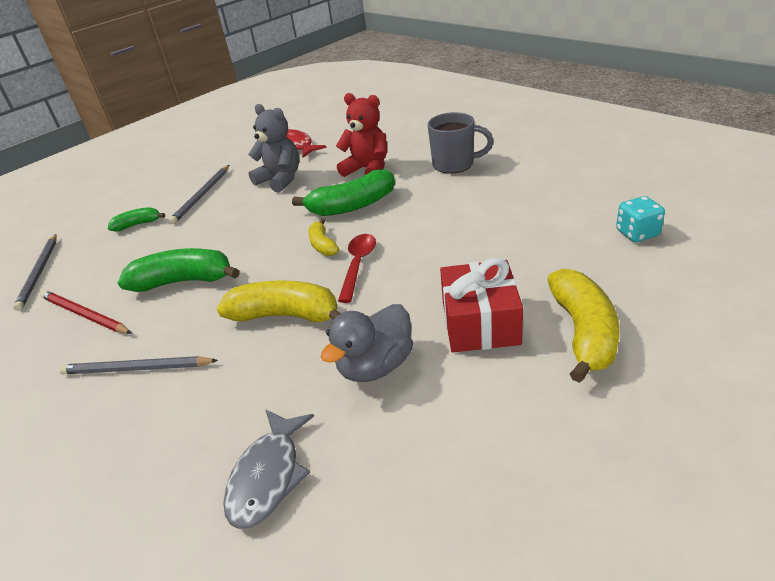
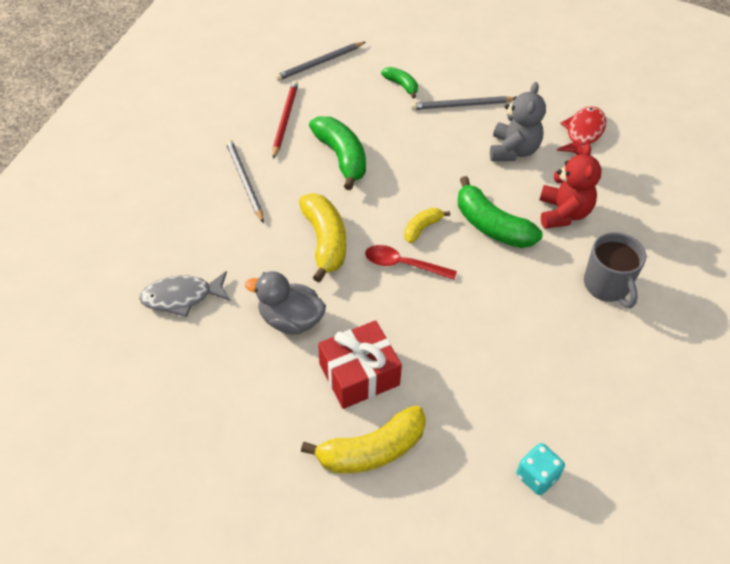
camera: 60 degrees right, 15 degrees up
(358, 265) = (403, 264): red spoon -> red spoon turned 150 degrees counterclockwise

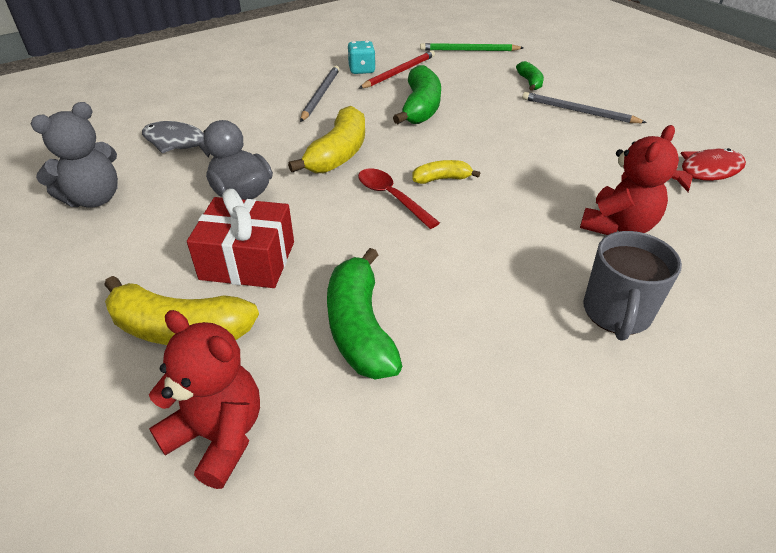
camera: 35 degrees right, 10 degrees down
(319, 63) = (469, 50): grey pencil -> green pencil
(467, 497) = (218, 436): none -> red teddy bear
(492, 226) = (519, 205): green banana -> green banana (360, 328)
(513, 150) = (604, 158): grey teddy bear -> grey teddy bear (94, 199)
(537, 476) = (323, 466): turquoise dice -> turquoise dice (361, 70)

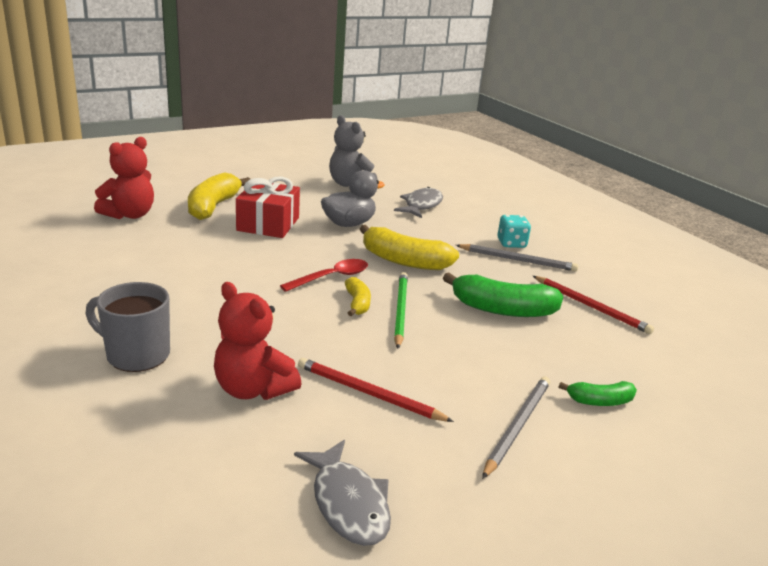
camera: 90 degrees right, 15 degrees down
(360, 328) = (184, 253): green banana -> none
(361, 70) = (587, 285): turquoise dice -> turquoise dice (511, 243)
(469, 50) = (689, 366): green pencil -> green pencil (400, 310)
(582, 168) = (368, 393): none -> red pencil
(705, 172) = (348, 503): red fish -> grey fish

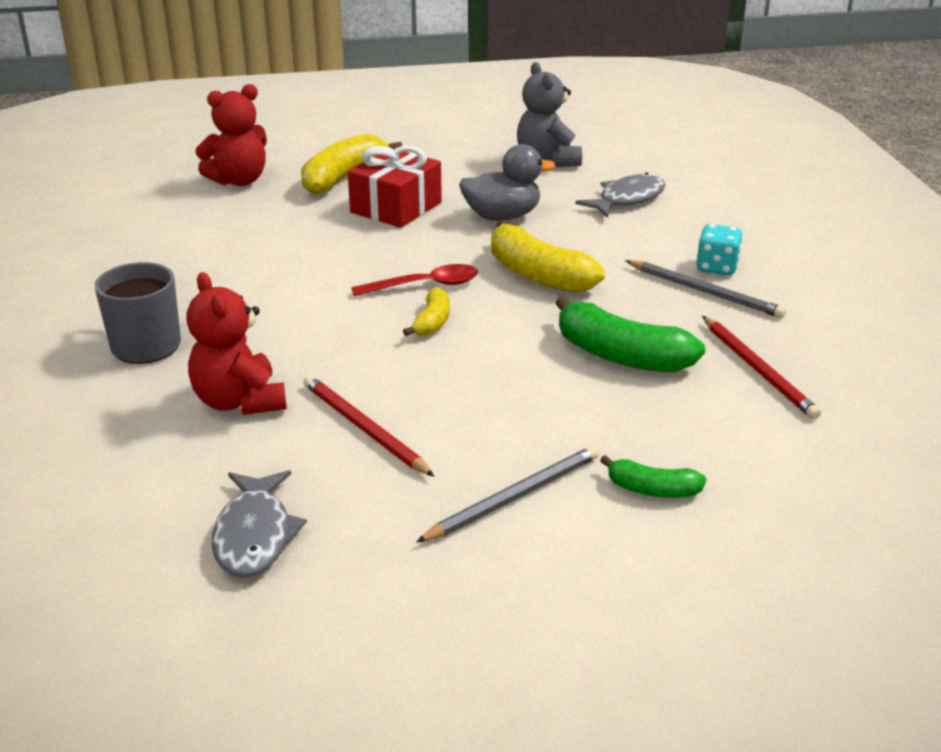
camera: 25 degrees right, 5 degrees up
(400, 310) = (480, 338): green pencil -> none

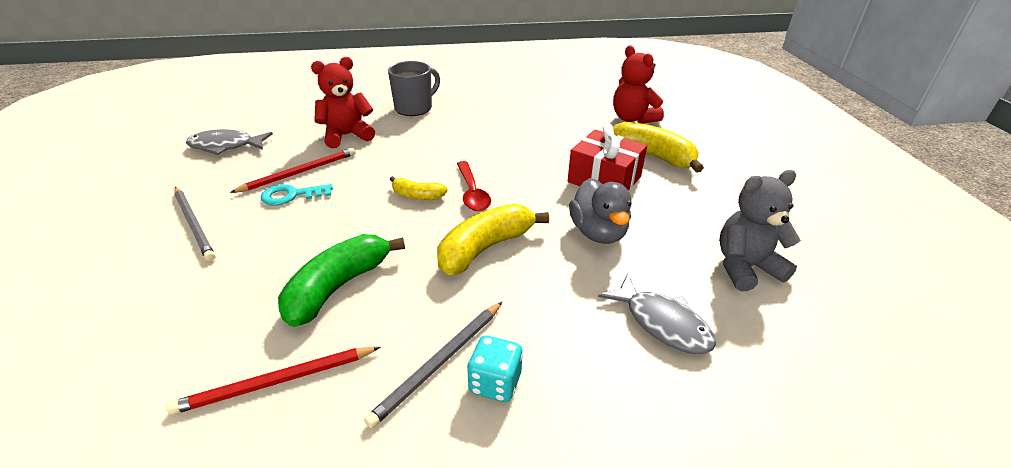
camera: 90 degrees right, 5 degrees up
(432, 423) = (291, 195): none -> turquoise key
(652, 490) = (155, 286): green banana -> none

